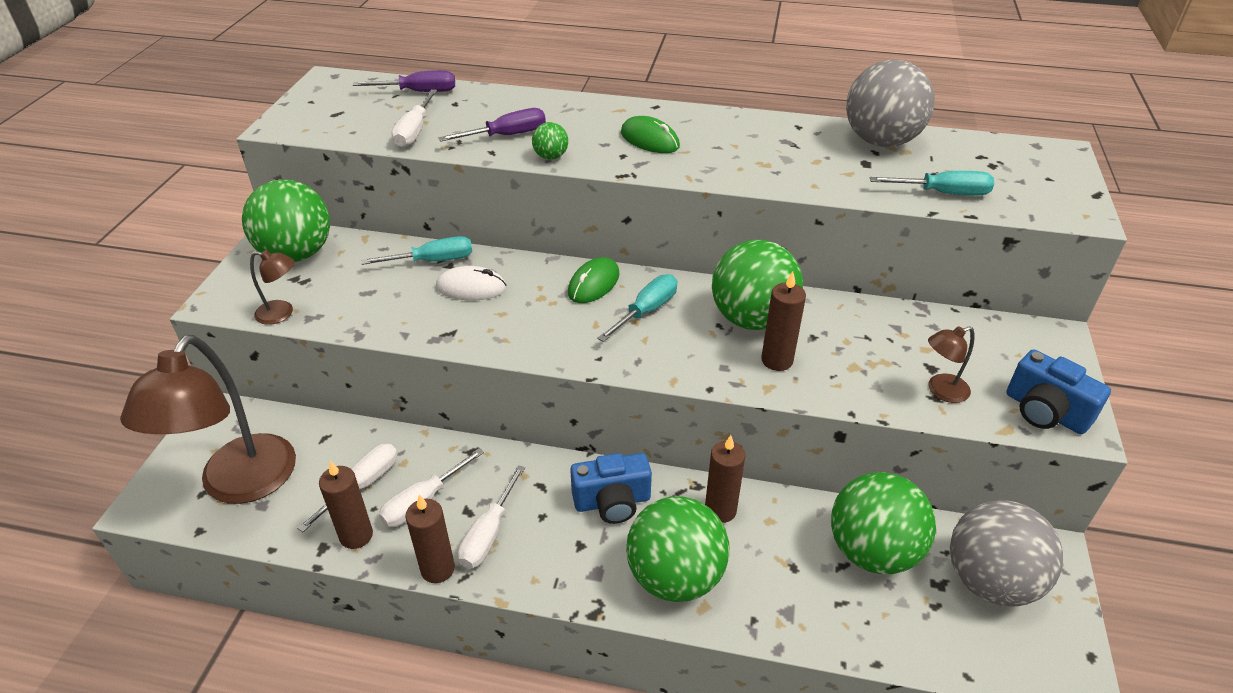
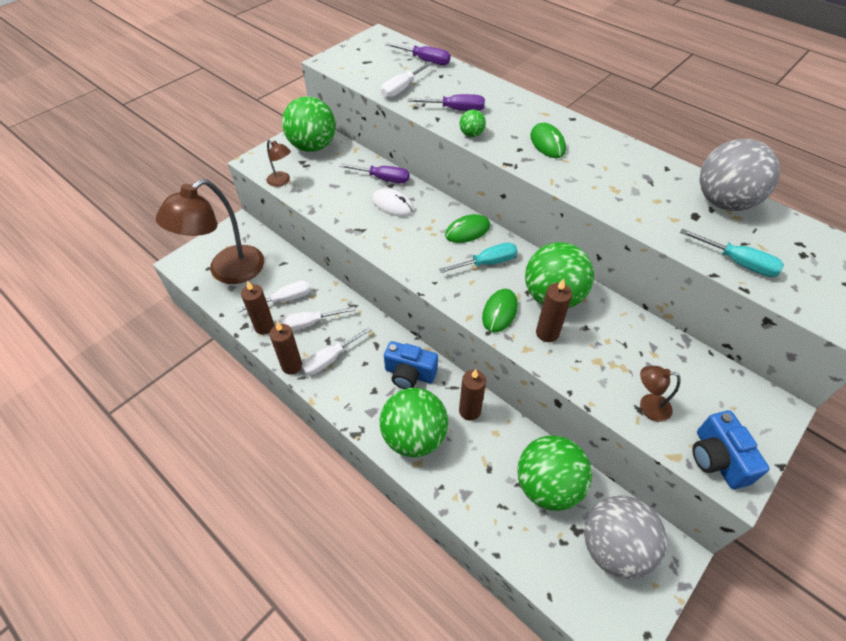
camera: 30 degrees right, 10 degrees up
(432, 261) = (382, 179): turquoise screwdriver -> purple screwdriver
(705, 360) = (500, 312): none -> green mouse

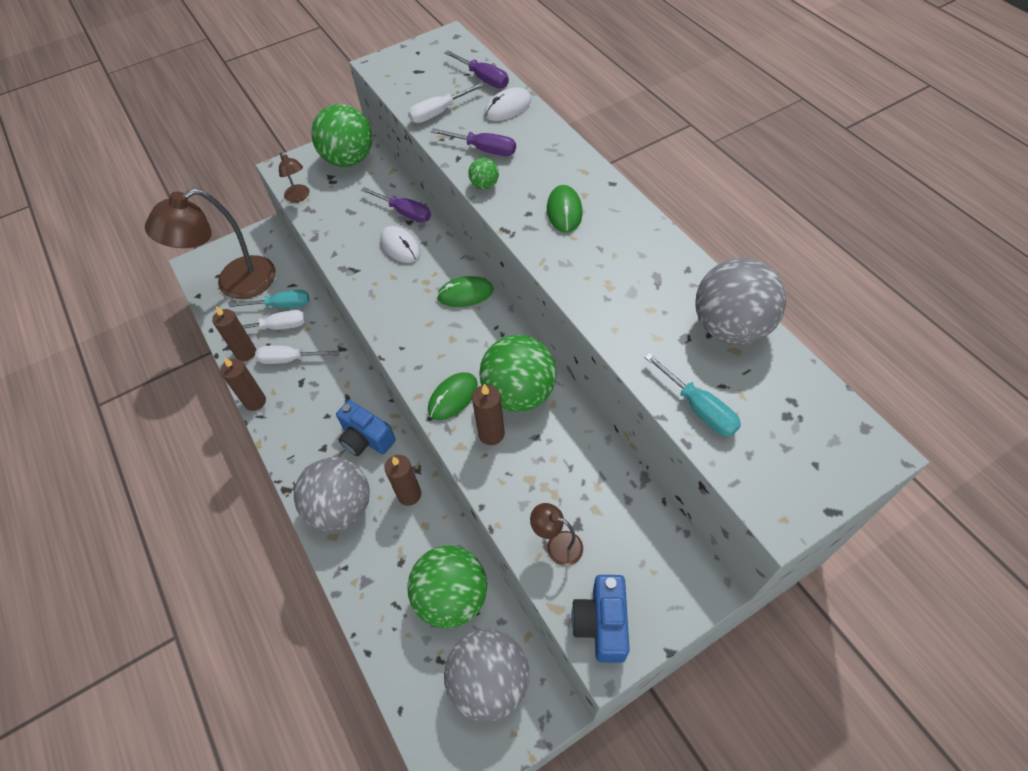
camera: 20 degrees right, 5 degrees up
(330, 359) = (295, 403): white screwdriver -> none
(414, 437) = (341, 508): green ball -> grey ball
(457, 78) = (508, 108): none -> white mouse
(487, 263) = (467, 337): turquoise screwdriver -> turquoise screwdriver (281, 305)

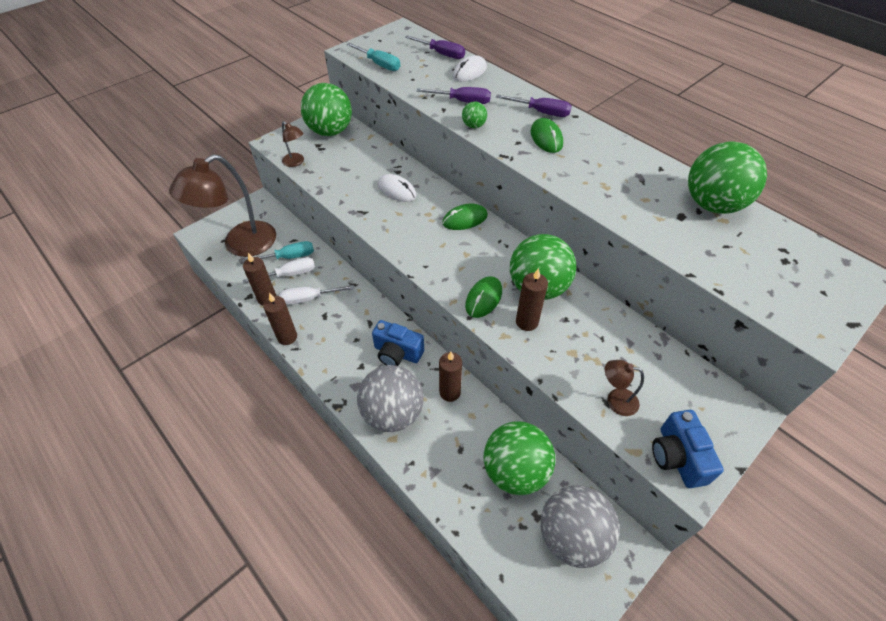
camera: 15 degrees left, 5 degrees down
(404, 212) = (391, 165): purple screwdriver -> purple screwdriver (541, 112)
(439, 112) = (415, 79): white screwdriver -> none
(698, 408) = (716, 264): turquoise screwdriver -> turquoise screwdriver (379, 64)
(730, 327) = (712, 204): grey ball -> green ball

